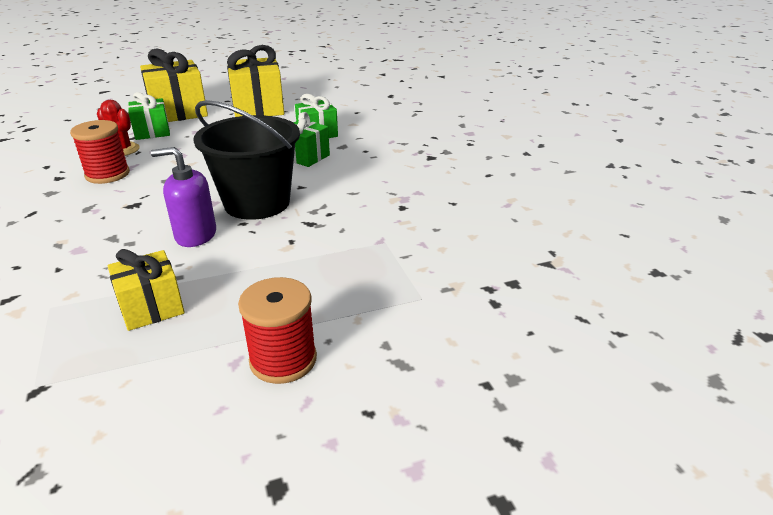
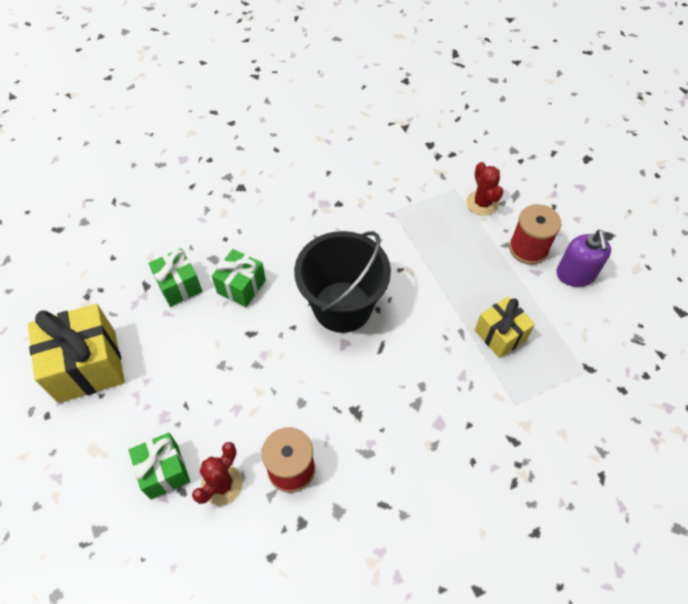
camera: 95 degrees left, 25 degrees up
(178, 112) = (90, 465): yellow gift -> none
(195, 235) = (403, 338): purple soap dispenser -> purple soap dispenser (575, 275)
(387, 321) = (482, 203): none -> red cactus

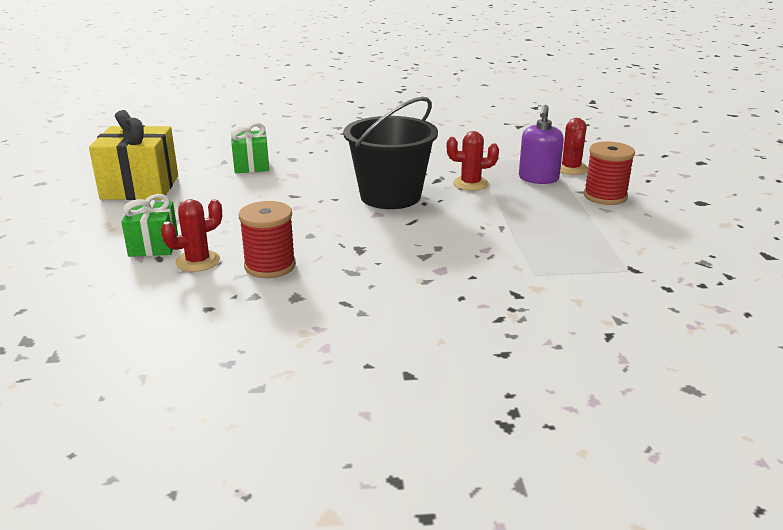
camera: 20 degrees right, 30 degrees down
(241, 286) = (305, 174): green gift -> none
(405, 260) = (470, 184): none -> red cactus
(500, 335) = (542, 235): yellow gift -> none
(575, 275) = (650, 217): purple soap dispenser -> purple soap dispenser (538, 178)

